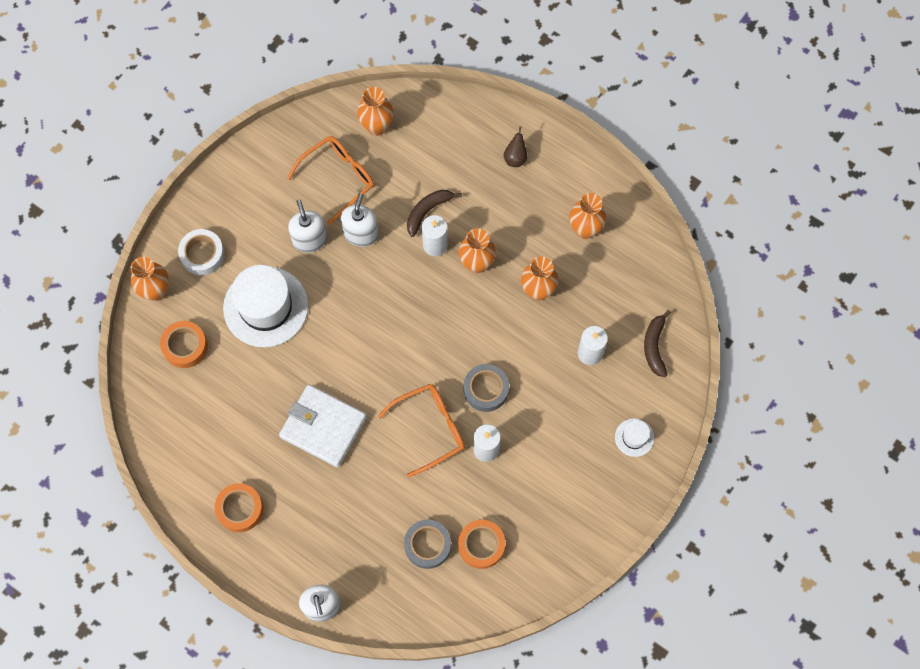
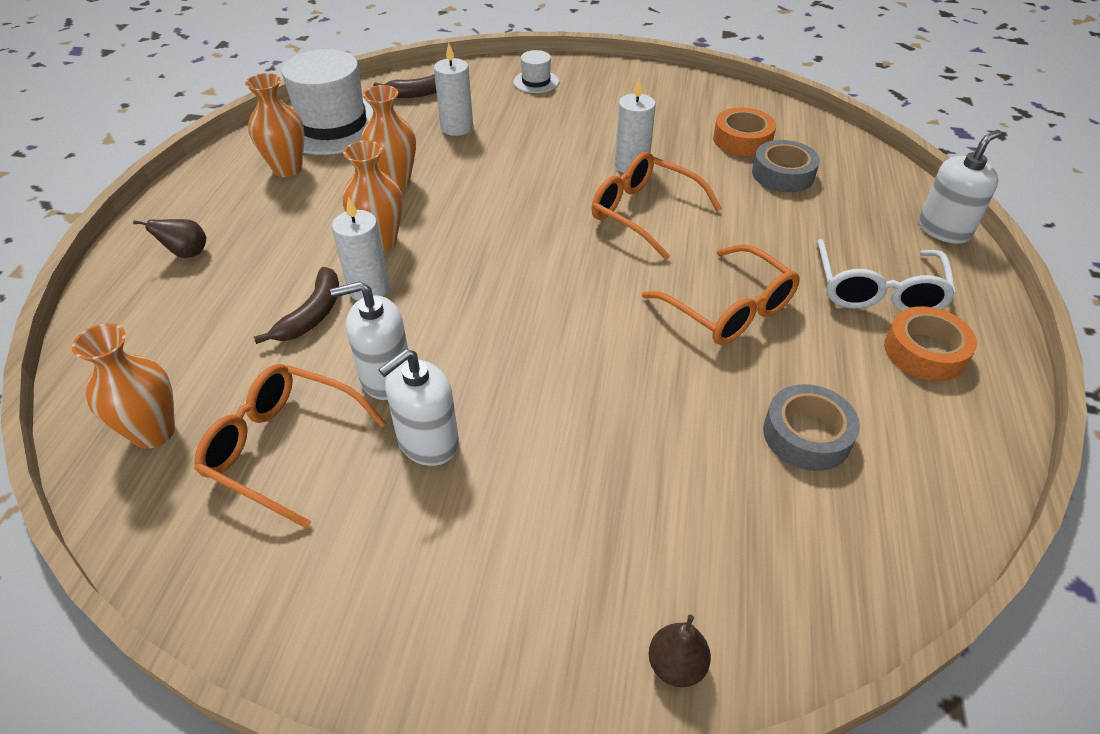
camera: 115 degrees left, 25 degrees down
(156, 291) = (676, 665): orange vase -> brown pear
(185, 346) = (748, 548): orange tape -> none
(202, 254) = (545, 611): white tape -> none
(265, 307) = (590, 454): white hat -> white hat (333, 125)
(295, 521) = (877, 289): none -> white glasses
(323, 427) = (728, 308): white wallet -> orange glasses
(427, 211) = (312, 314): brown banana -> brown banana turned 90 degrees counterclockwise
(486, 389) = (557, 185): grey tape -> grey tape (807, 435)

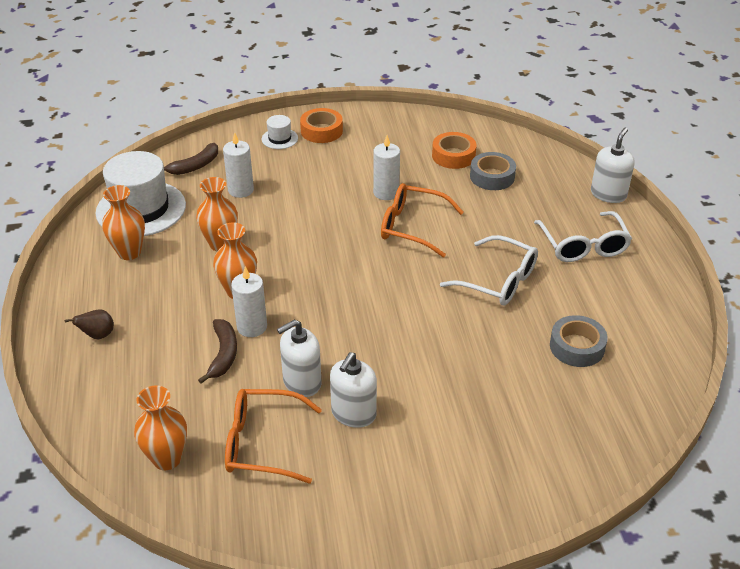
camera: 20 degrees left, 5 degrees down
(676, 665) = (559, 488): brown pear -> none
(728, 308) = (497, 280): orange glasses -> white glasses
(925, 352) = (624, 278): orange tape -> orange tape (321, 131)

